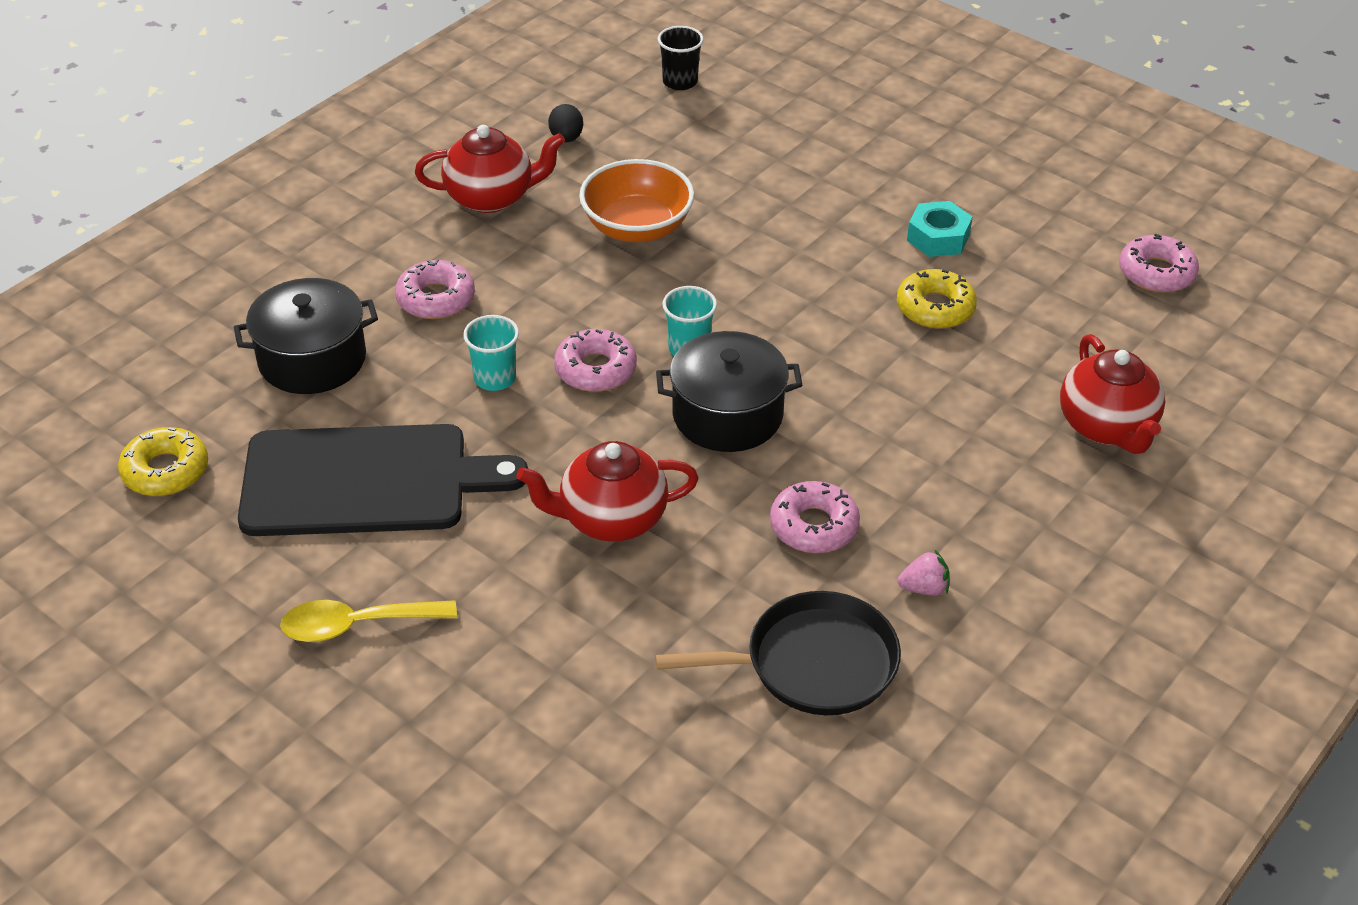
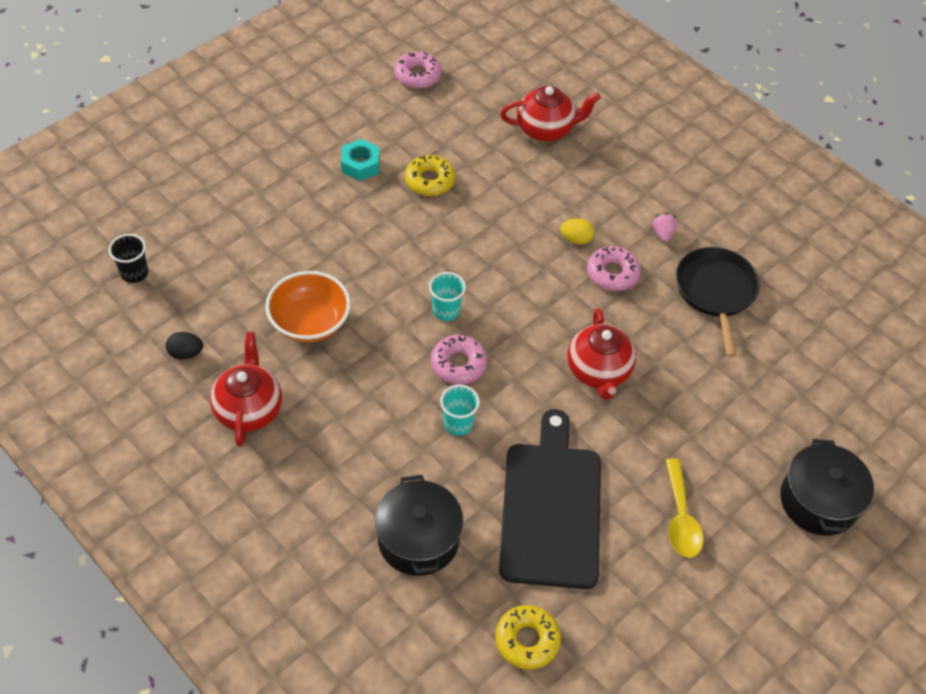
camera: 85 degrees left, 10 degrees up
(436, 299) = (364, 454): pink donut -> none
(727, 415) = (512, 300): black pot -> black pot (818, 501)
(873, 478) = (576, 239): none -> yellow egg

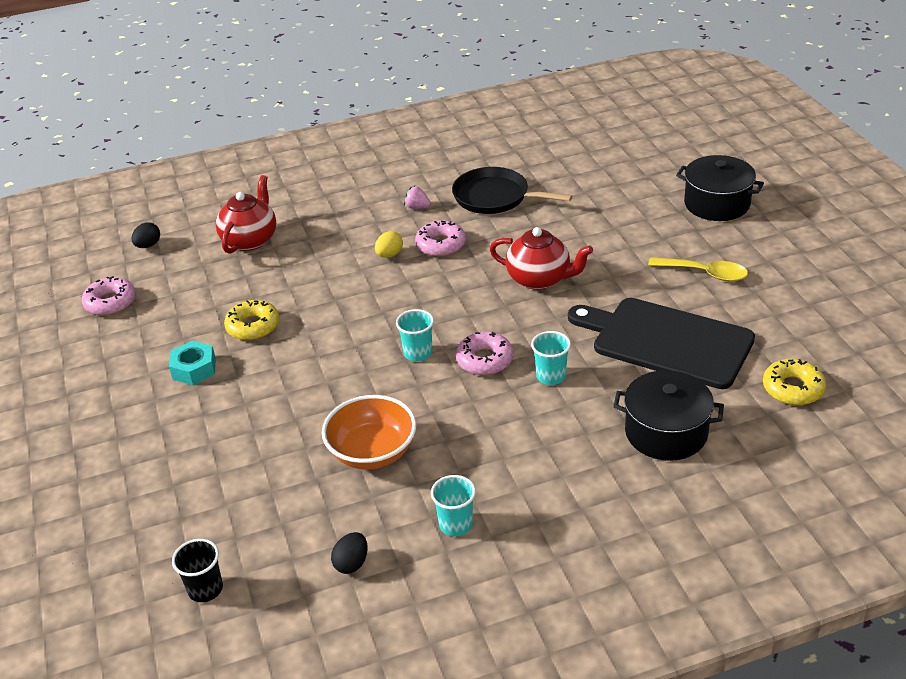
camera: 60 degrees left, 15 degrees down
(249, 409) = (456, 524): red teapot -> turquoise cup
(502, 65) = (148, 245): none -> black egg

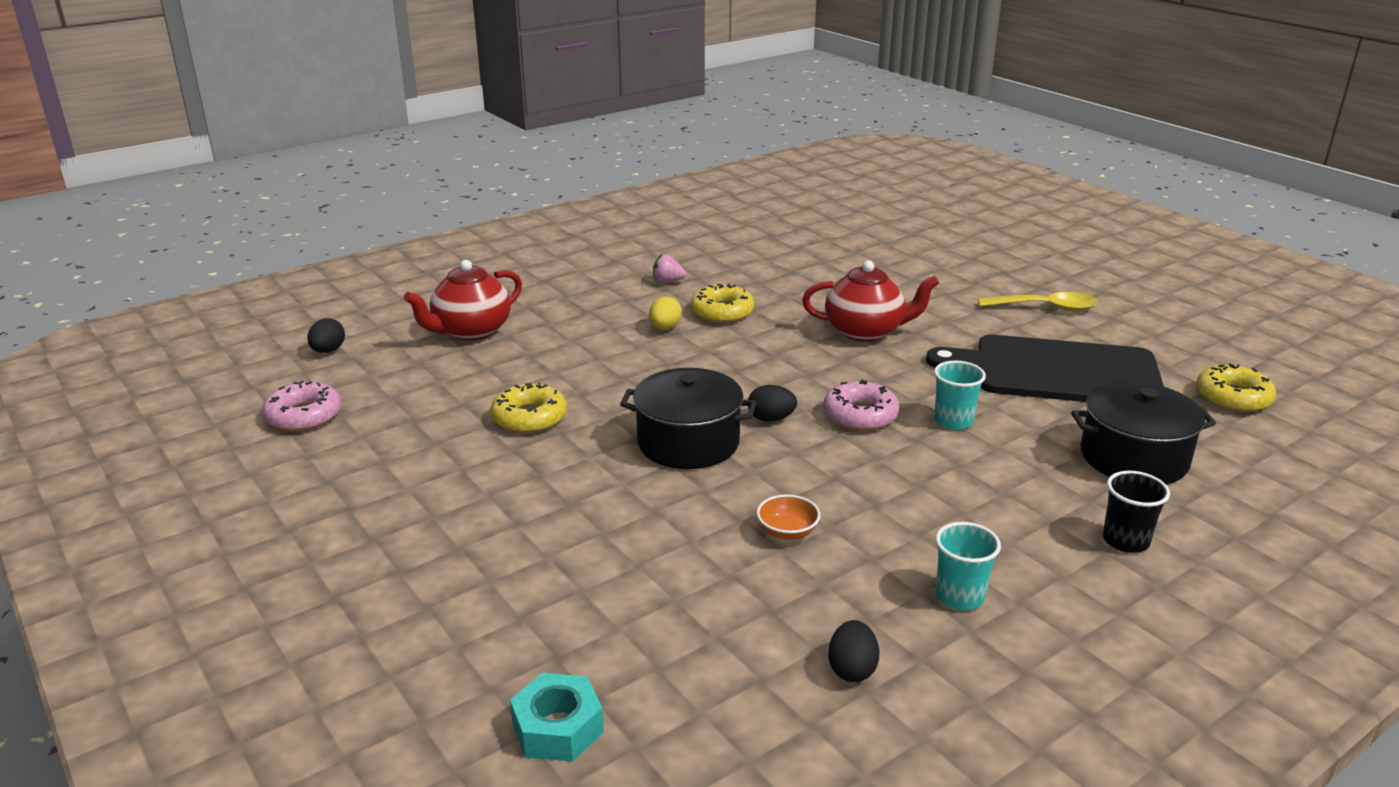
camera: 20 degrees left, 10 degrees down
(194, 369) = (472, 474): turquoise nut -> turquoise nut (558, 728)
(205, 589) = (653, 745): black cup -> black cup (1125, 541)
(250, 240) = (471, 331): red teapot -> red teapot turned 135 degrees counterclockwise
(372, 452) = (787, 532): orange bowl -> orange bowl, size x0.48
(418, 353) = (771, 419): turquoise cup -> black egg
(441, 244) = (722, 312): pink donut -> yellow donut
(495, 197) = (755, 265): black pan -> none
(717, 204) = (1006, 249): black pot -> black pot (688, 442)

